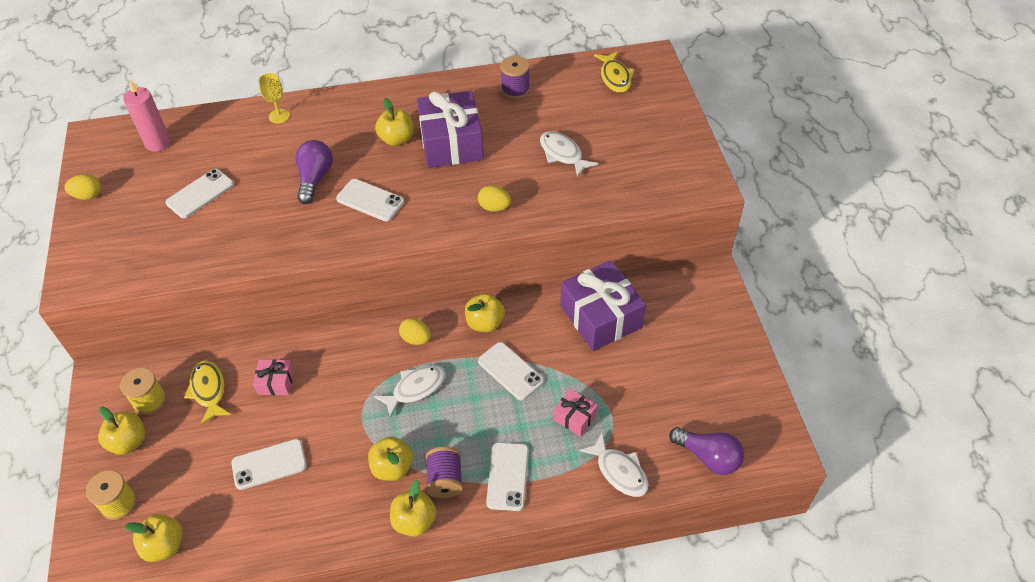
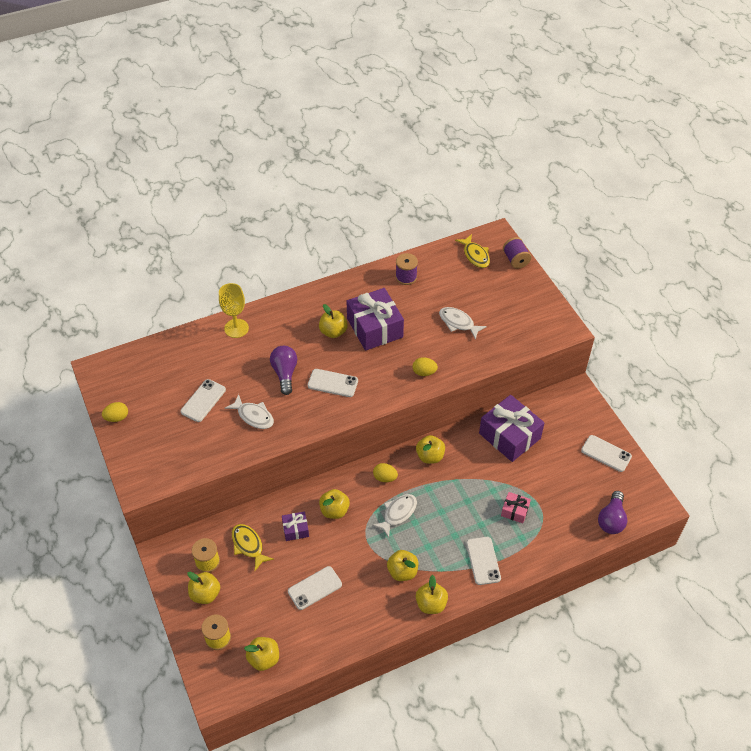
camera: 15 degrees left, 0 degrees up
(158, 143) = (151, 366): pink candle -> none
(276, 382) = (295, 529): pink gift -> purple gift
(279, 116) = (236, 328): yellow goblet -> yellow goblet, size x1.52
(335, 368) = (334, 510): none -> yellow apple
(445, 480) = (441, 572): purple spool -> purple spool (515, 260)
(510, 371) = (460, 487): white phone -> white phone (606, 453)
(619, 471) = (556, 541): white fish -> white fish (253, 416)
(708, 457) = (611, 519): purple light bulb -> purple light bulb turned 90 degrees clockwise

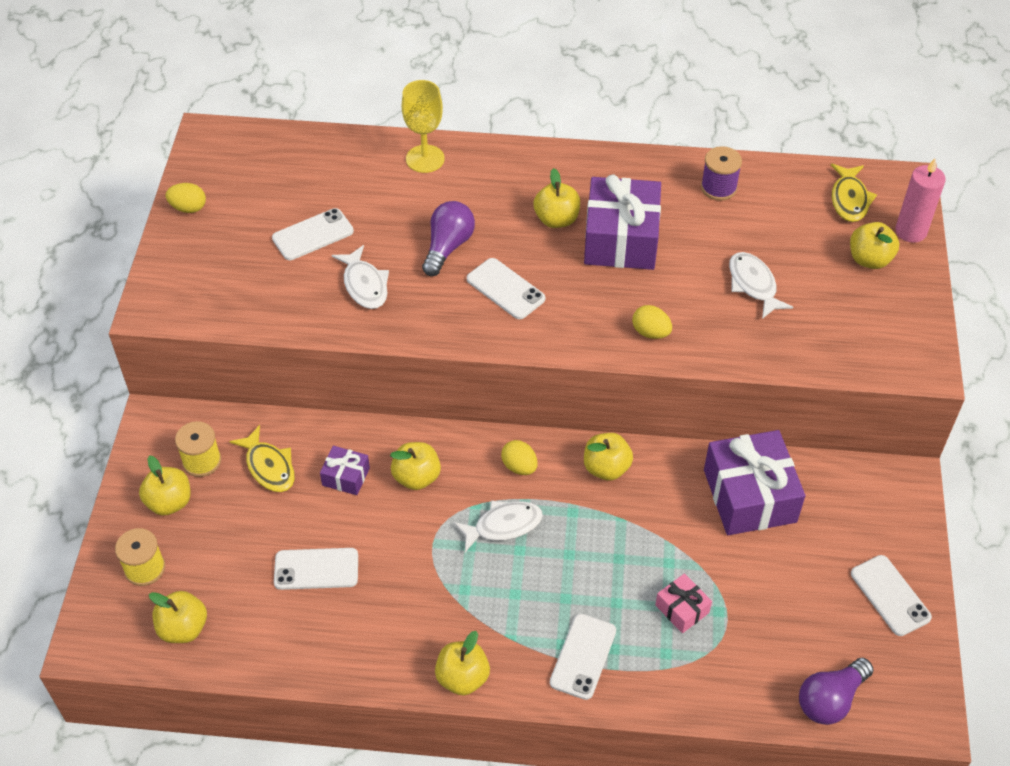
camera: 30 degrees right, 0 degrees up
(248, 545) = (269, 466): yellow fish -> yellow fish turned 150 degrees clockwise
(402, 572) = (453, 610): yellow apple -> yellow apple (869, 259)
(515, 260) = (910, 231): purple spool -> pink candle

